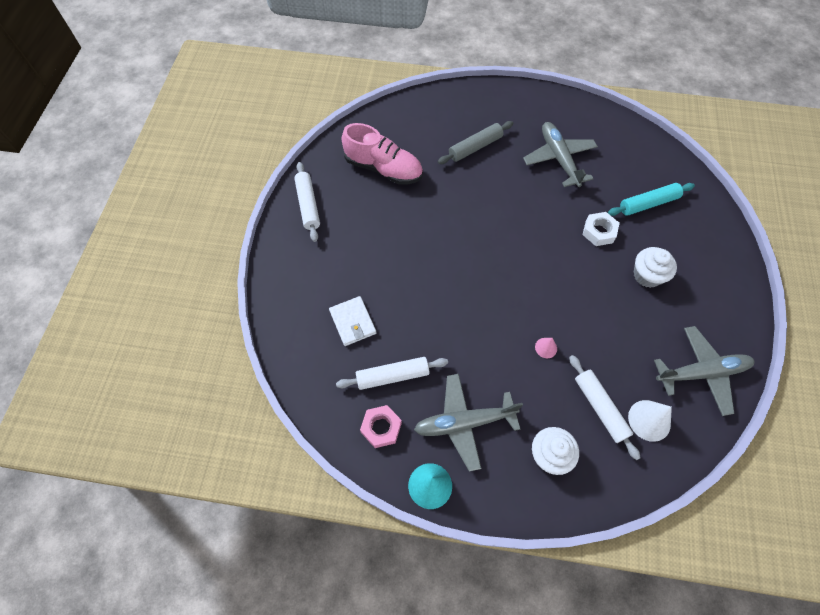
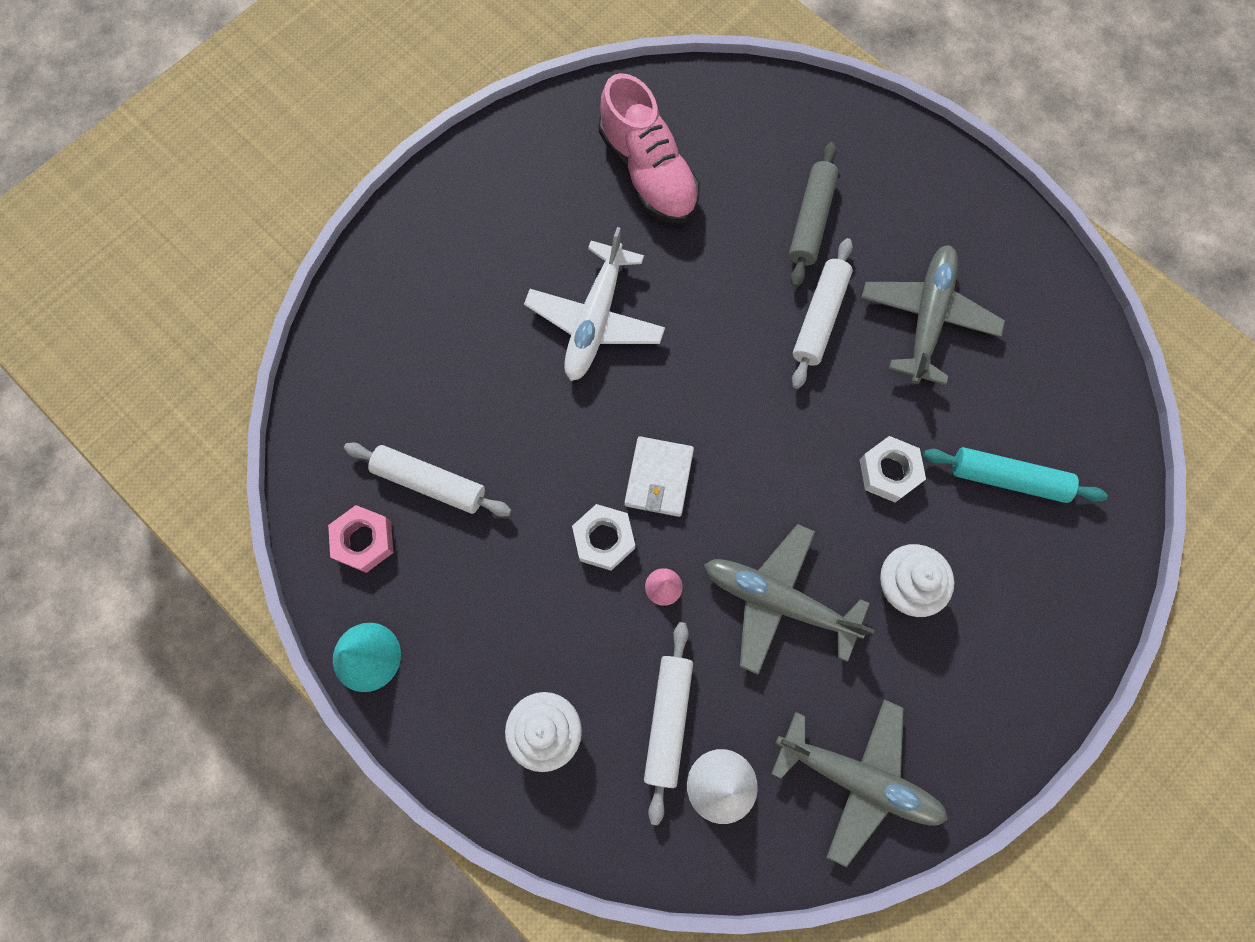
camera: 35 degrees right, 10 degrees up
(308, 205) = (502, 166): white rolling pin -> white rolling pin (819, 318)
(353, 322) = (435, 374): white wallet -> white wallet (659, 478)
(412, 248) = (595, 320): none -> white plane
(464, 422) = (471, 609): grey plane -> grey plane (777, 600)
(475, 147) = (811, 220): grey rolling pin -> grey rolling pin turned 75 degrees counterclockwise
(500, 345) = (604, 539): none -> white nut

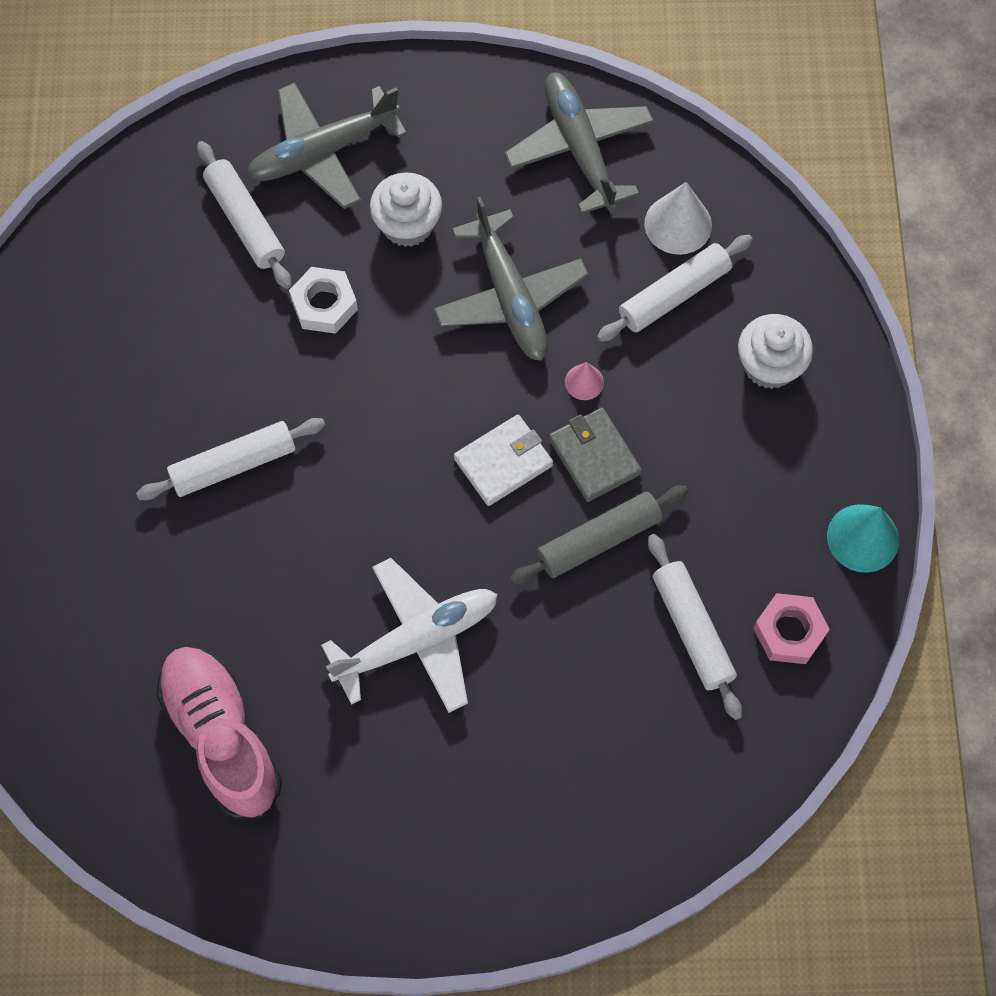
camera: 135 degrees left, 5 degrees down
(604, 539) = (594, 456): white nut -> grey wallet
(648, 173) = (222, 737): pink shoe -> pink shoe turned 45 degrees counterclockwise
(811, 220) = (139, 552): grey rolling pin -> grey rolling pin (599, 540)
(927, 318) = (151, 384): grey plane -> grey plane (322, 152)
(1007, 479) = (245, 221): turquoise rolling pin -> white rolling pin

